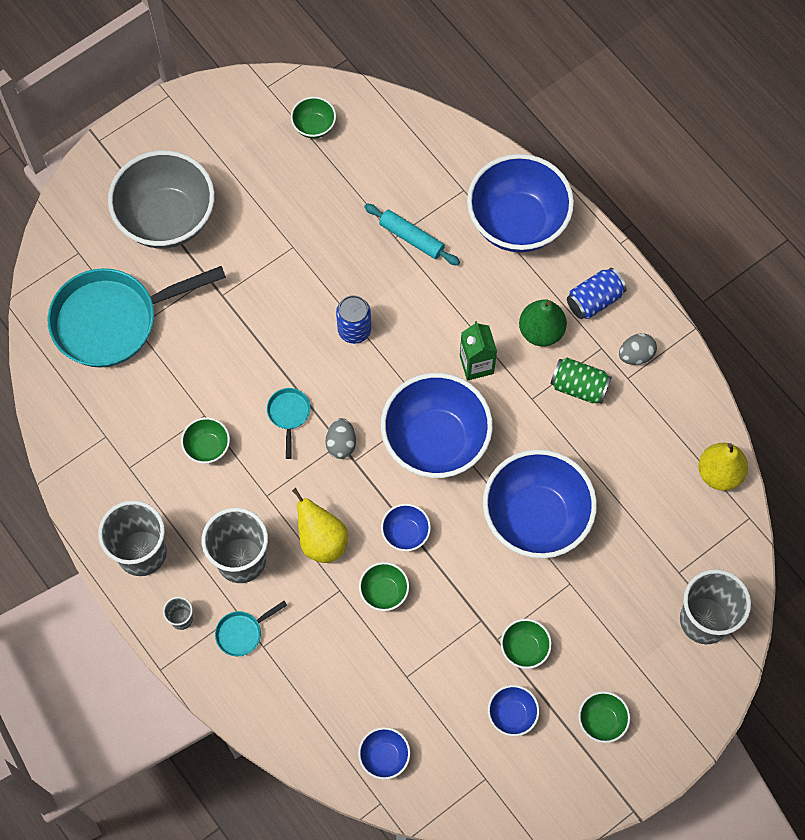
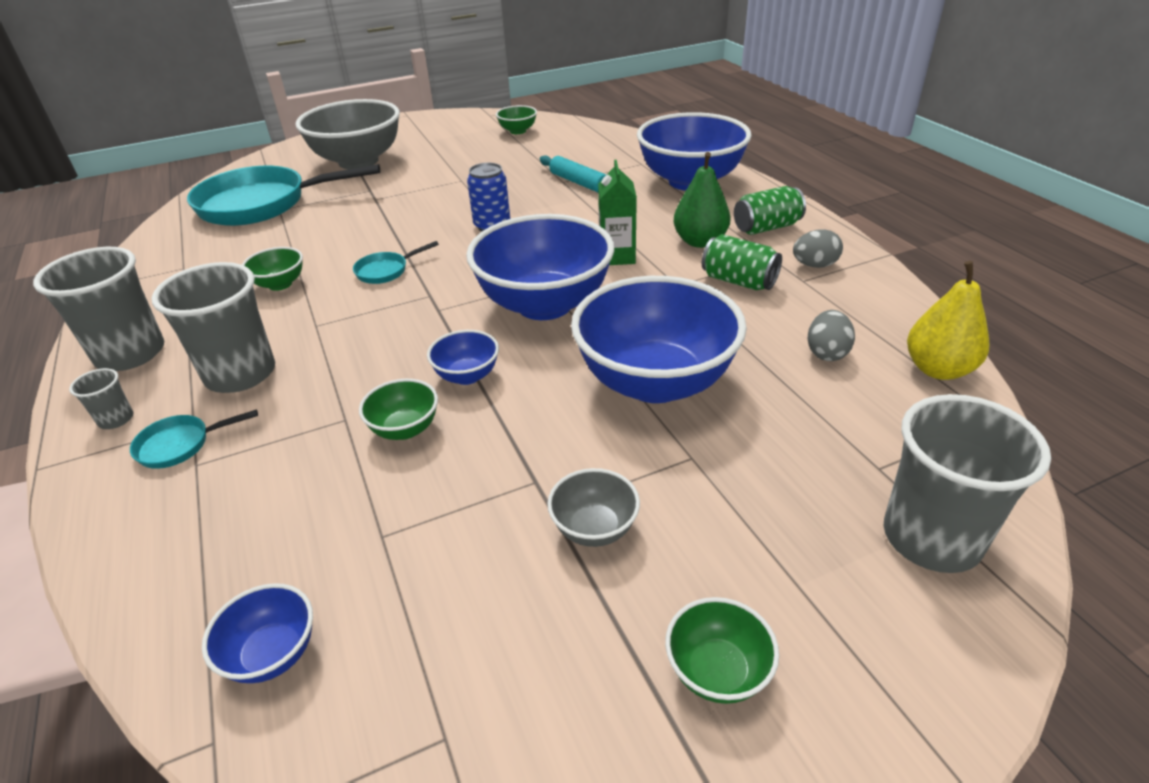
camera: 15 degrees right, 30 degrees down
(289, 415) = (386, 271): turquoise pan -> turquoise pan turned 135 degrees counterclockwise
(321, 540) = (354, 369): yellow pear -> none
(341, 444) = (430, 296): grey egg -> grey egg (826, 353)
(512, 714) = (540, 626): blue bowl -> none
(524, 648) = (594, 528): green bowl -> grey bowl
(594, 300) = (766, 228): blue can -> green can

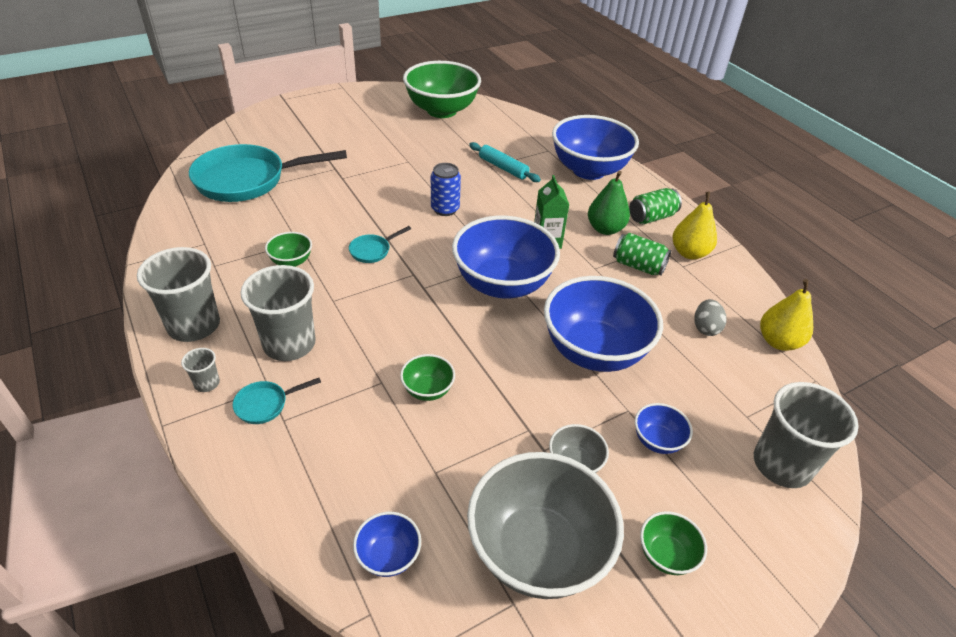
camera: 10 degrees left, 5 degrees up
(358, 161) = (316, 137): grey bowl -> grey bowl (537, 551)
(467, 375) = (460, 346): blue bowl -> blue bowl (657, 441)
(518, 131) = (441, 110): green bowl -> green bowl, size x2.26
(814, 265) = (689, 253): grey egg -> yellow pear

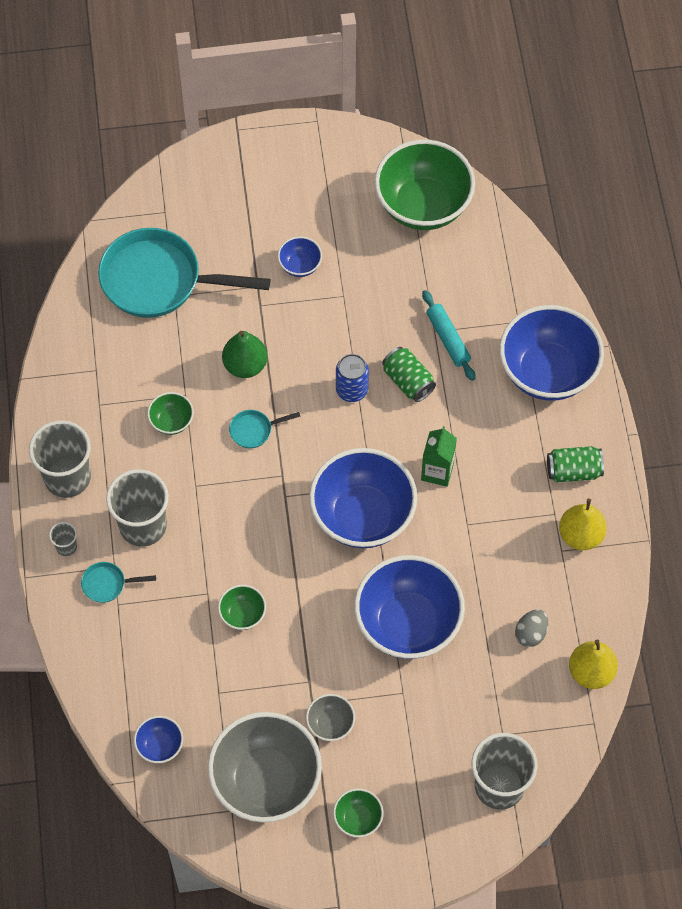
camera: 25 degrees right, 20 degrees up
(605, 229) = (510, 473): green pear -> green pear (245, 365)
(638, 266) = (514, 536): green can -> green can (408, 381)
(657, 441) = (409, 729): blue bowl -> blue bowl (300, 265)

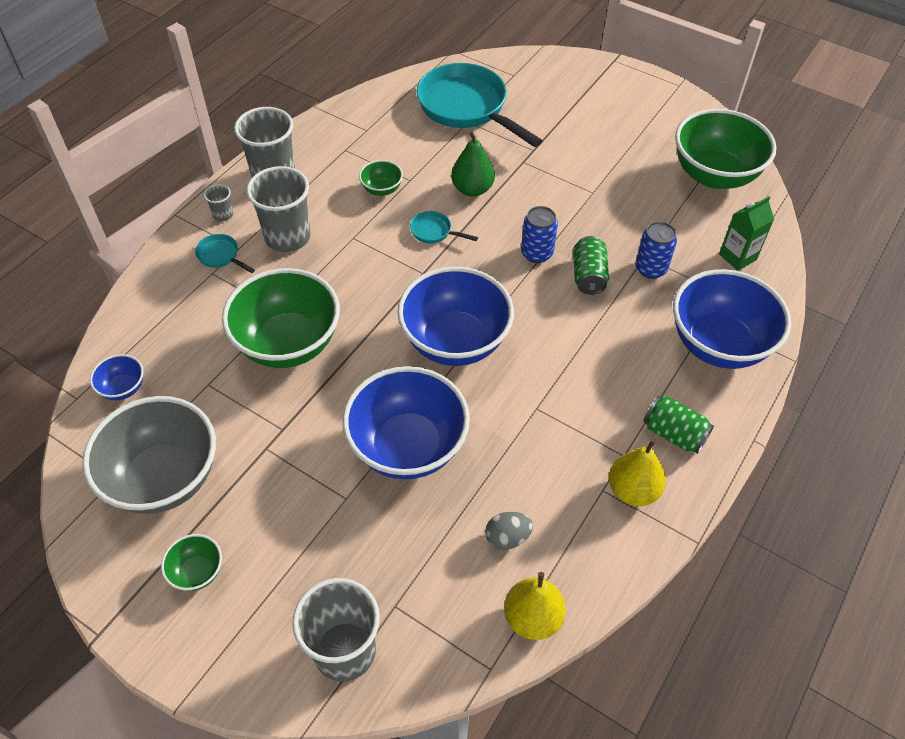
camera: 40 degrees right, 10 degrees down
(242, 614) = (288, 343): green bowl -> green bowl, size x2.26
(300, 265) = (578, 156): blue bowl -> none
(330, 724) = (262, 475): grey bowl -> none
(437, 471) = (549, 352): green carton -> green carton (737, 257)
(448, 339) = (651, 268): turquoise rolling pin -> blue can

